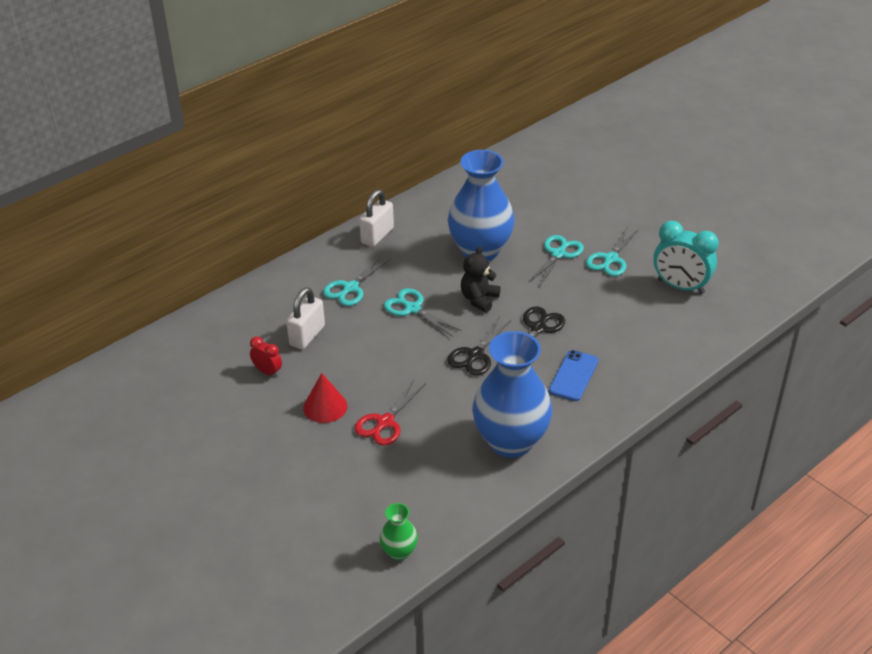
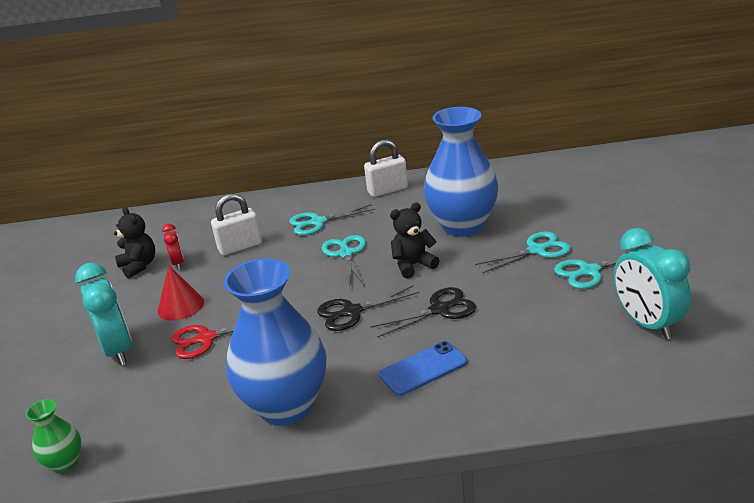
camera: 40 degrees right, 10 degrees down
(231, 388) = (139, 266): none -> black teddy bear
(321, 462) = (118, 350): none -> turquoise clock

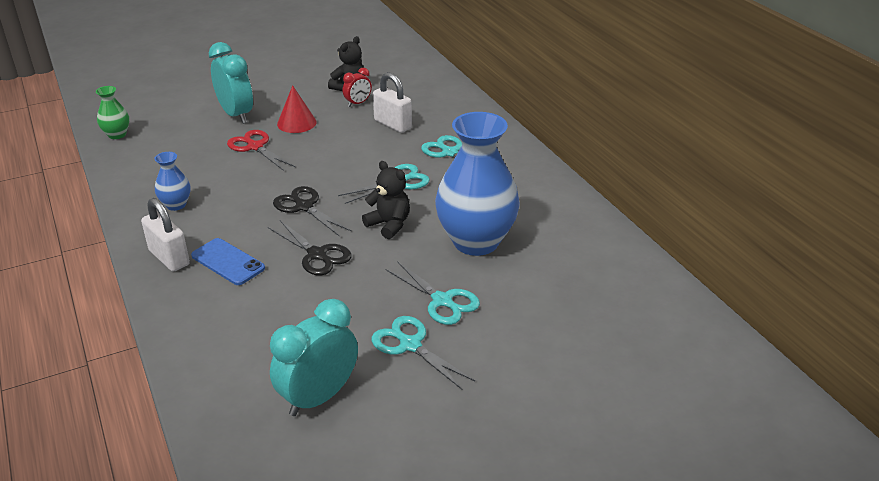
camera: 65 degrees right, 5 degrees up
(118, 350) = (236, 115): turquoise clock -> turquoise clock turned 75 degrees counterclockwise
(286, 406) = (176, 205): blue vase -> blue vase, size x0.45
(387, 190) = (532, 179): white padlock -> white padlock (169, 258)

